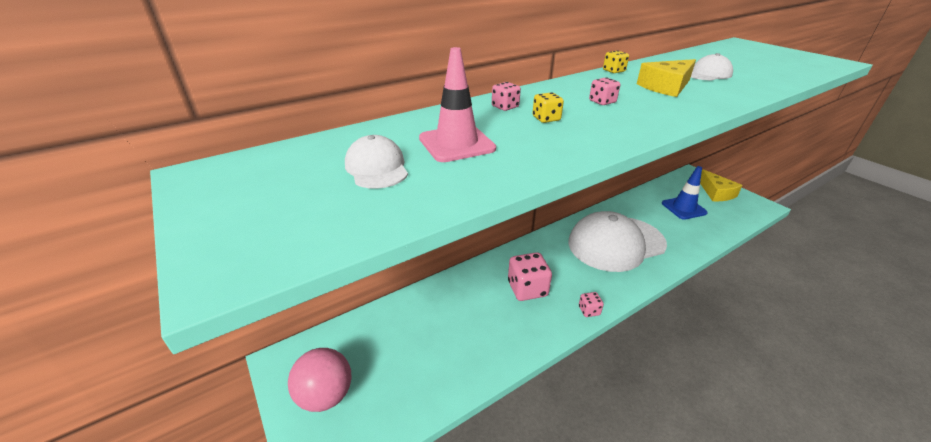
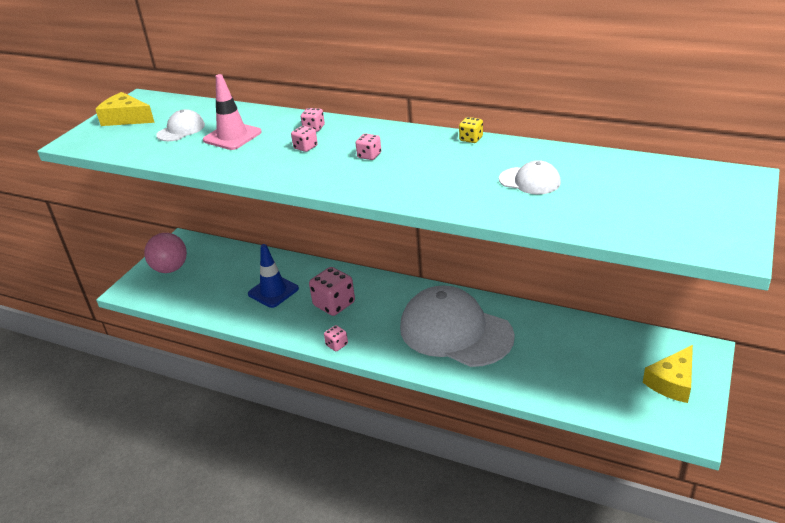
camera: 60 degrees right, 0 degrees up
(546, 119) = (305, 147): yellow dice -> pink dice
(666, 87) = (450, 171): yellow cheese -> yellow cheese (126, 118)
(683, 208) = (591, 362): blue traffic cone -> blue traffic cone (273, 291)

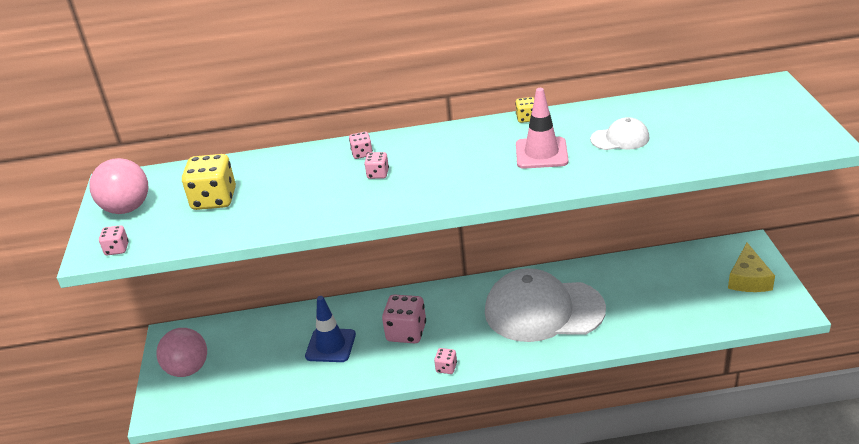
camera: 30 degrees left, 0 degrees up
(126, 118) = (127, 208): yellow cheese -> pink ball
(181, 130) = (214, 199): white cap -> yellow dice
(232, 136) = (284, 188): pink traffic cone -> pink traffic cone (541, 153)
(369, 155) = (451, 162): pink dice -> pink dice (117, 249)

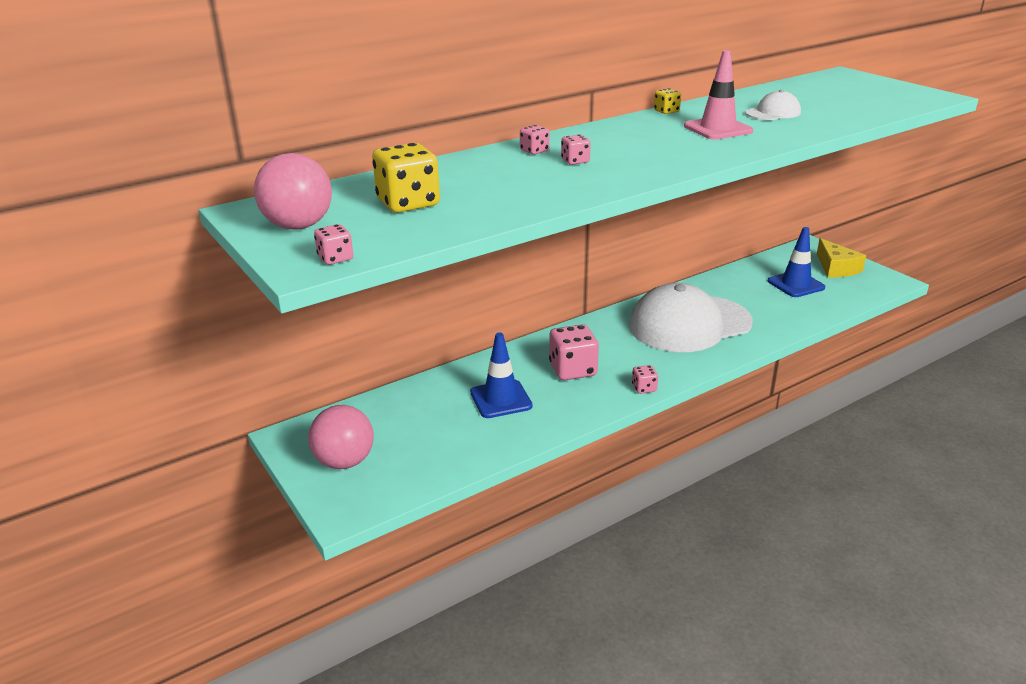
camera: 30 degrees left, 5 degrees down
(686, 289) = (796, 284): none -> blue traffic cone

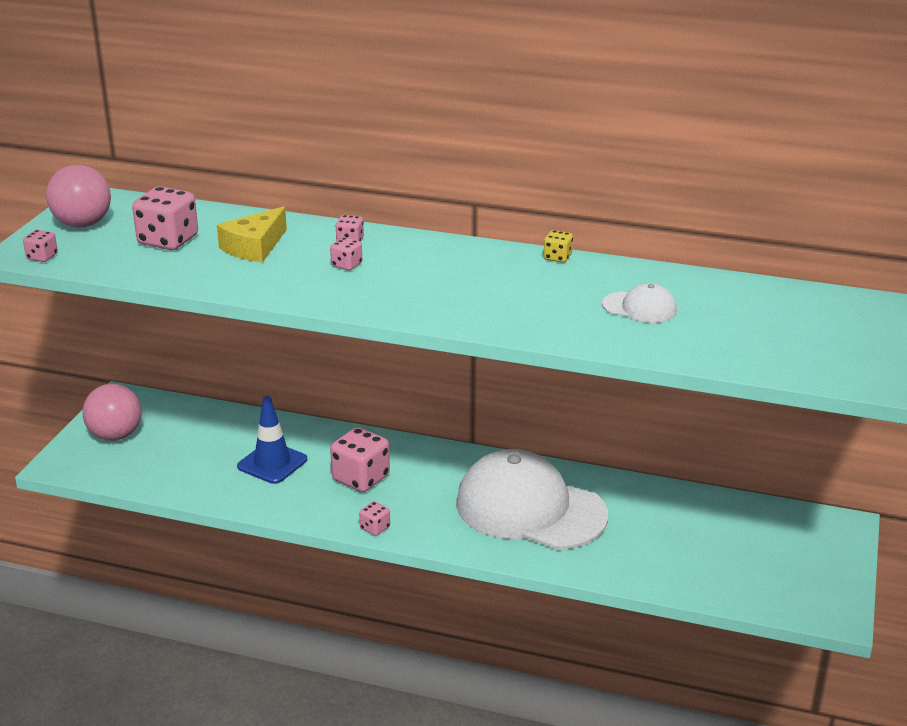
camera: 50 degrees right, 0 degrees up
(408, 203) = (168, 240): yellow dice -> pink dice
(717, 129) = (537, 296): pink traffic cone -> none
(796, 284) = (719, 546): blue traffic cone -> none
(836, 268) = (808, 561): yellow cheese -> yellow cheese (254, 247)

